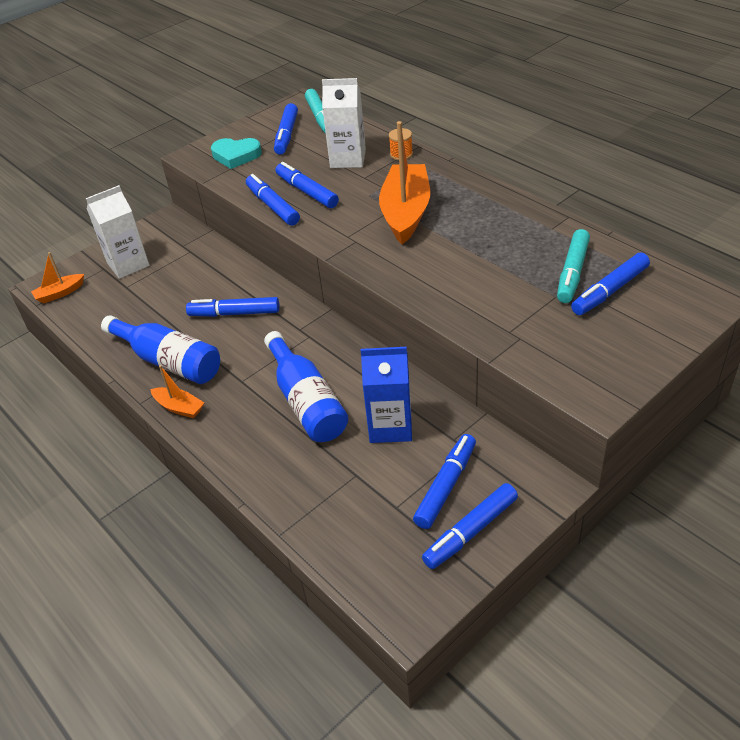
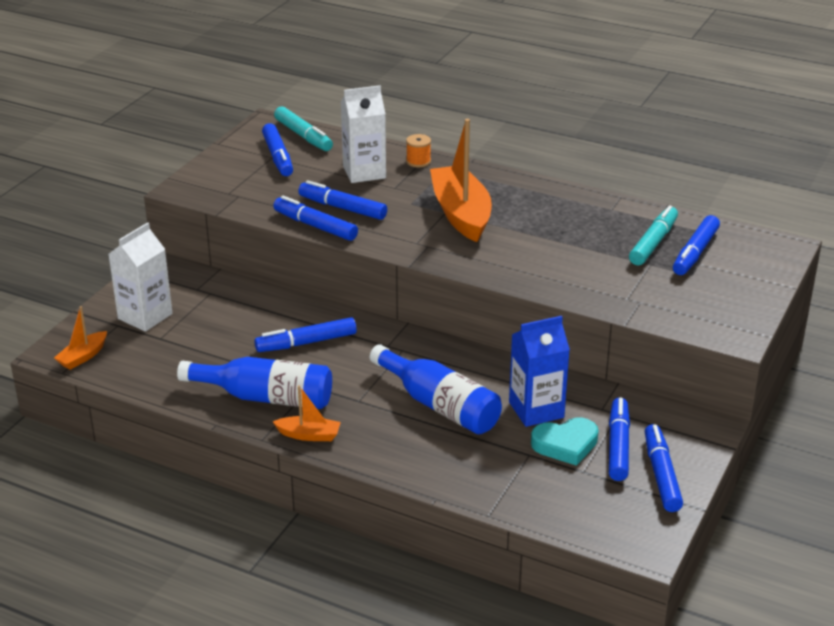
camera: 25 degrees left, 10 degrees down
(236, 156) = (235, 183): turquoise heart -> turquoise heart (565, 444)
(470, 531) = (661, 475): blue marker -> blue marker turned 150 degrees clockwise
(572, 272) = (653, 243): turquoise marker -> turquoise marker turned 150 degrees counterclockwise

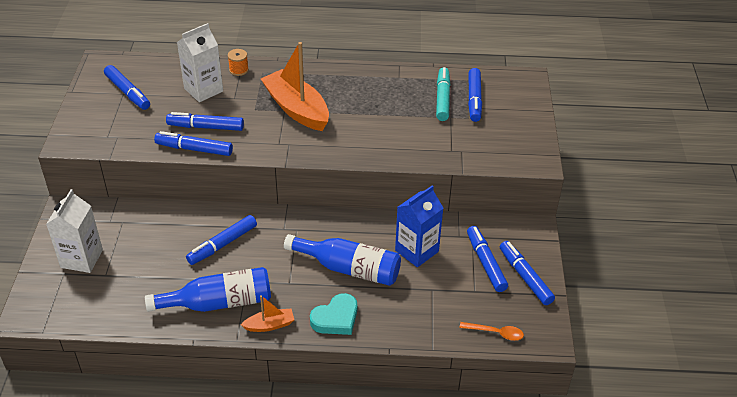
camera: 25 degrees left, 10 degrees up
(83, 357) = (51, 312): orange boat -> none
(303, 136) = (137, 68): turquoise marker -> none
(565, 444) = (451, 273): turquoise heart -> turquoise heart (336, 318)
(582, 522) = (496, 333): none -> orange spoon

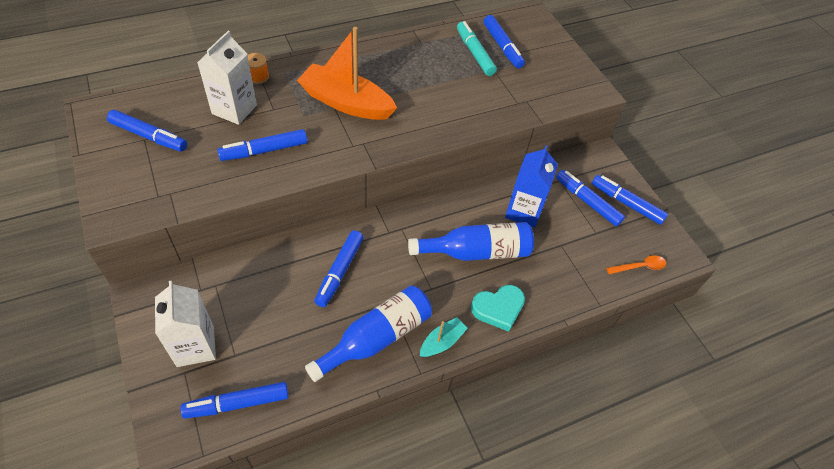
camera: 30 degrees left, 10 degrees up
(194, 149) = (268, 180): blue marker -> blue marker (237, 403)
(269, 325) = (442, 342): orange boat -> turquoise boat
(336, 318) = (498, 309): turquoise heart -> turquoise heart turned 45 degrees clockwise

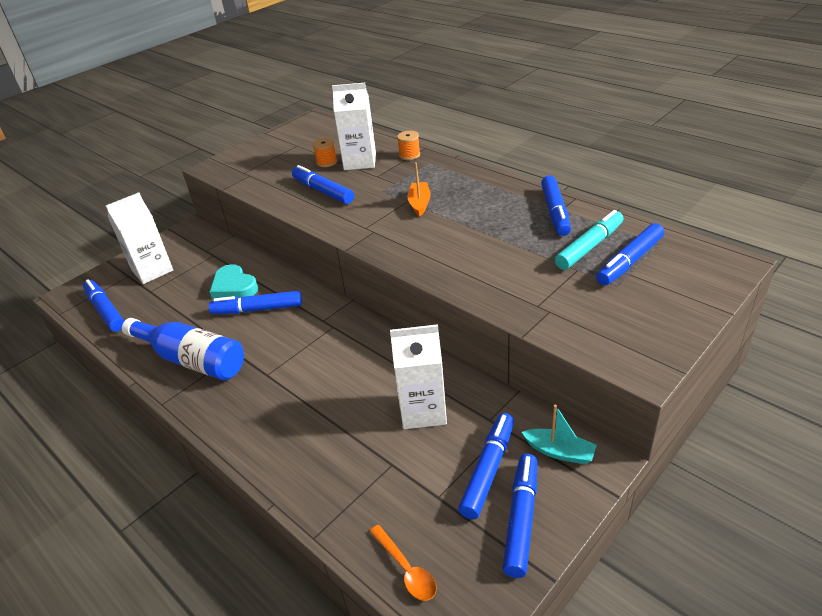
camera: 75 degrees right, 15 degrees down
(149, 136) = (301, 145): blue marker -> blue marker (555, 212)
(209, 130) = (326, 162): none -> orange spool
(346, 103) = (419, 203): orange boat -> orange boat, size x0.48
(442, 342) = (203, 406): turquoise boat -> turquoise boat (559, 452)
(476, 252) = (334, 390): blue bottle -> none
(498, 309) = (263, 436): turquoise heart -> turquoise heart (234, 287)
(523, 211) = (423, 410): blue carton -> white carton

